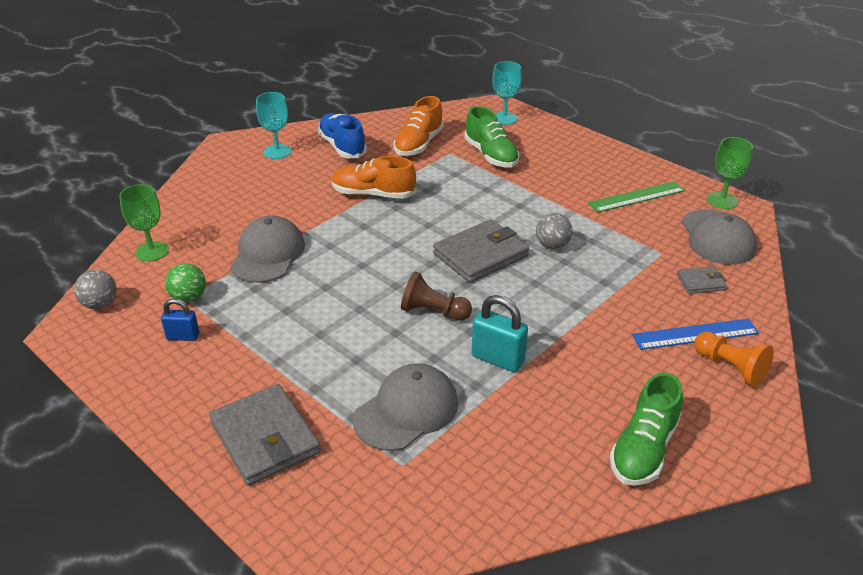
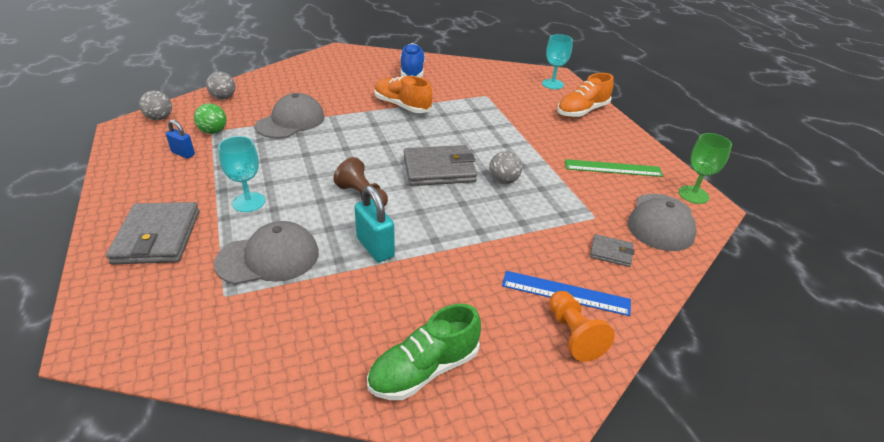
camera: 25 degrees right, 0 degrees up
(152, 251) = (223, 98): green goblet -> grey ball
(277, 152) = (365, 63): turquoise goblet -> turquoise goblet (248, 202)
(418, 144) = (468, 84): orange shoe -> orange shoe (582, 111)
(491, 155) = (517, 105): green shoe -> none

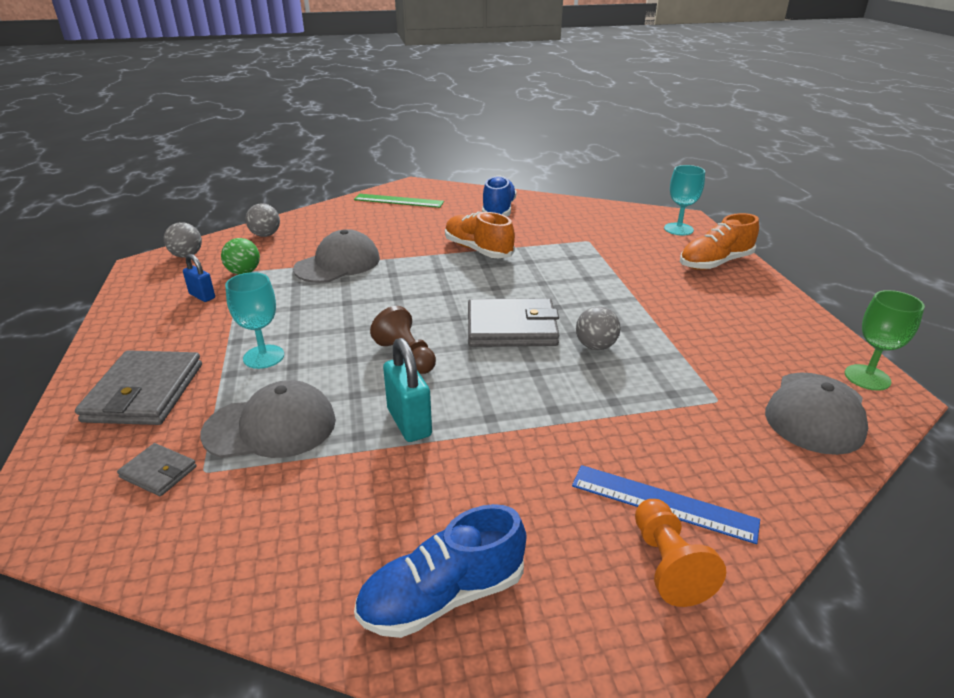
camera: 10 degrees right, 5 degrees down
(424, 370) = (443, 596): green shoe -> blue shoe
(611, 252) = (736, 450): grey wallet -> grey wallet (158, 472)
(613, 168) = (750, 337): green ruler -> green ruler (399, 201)

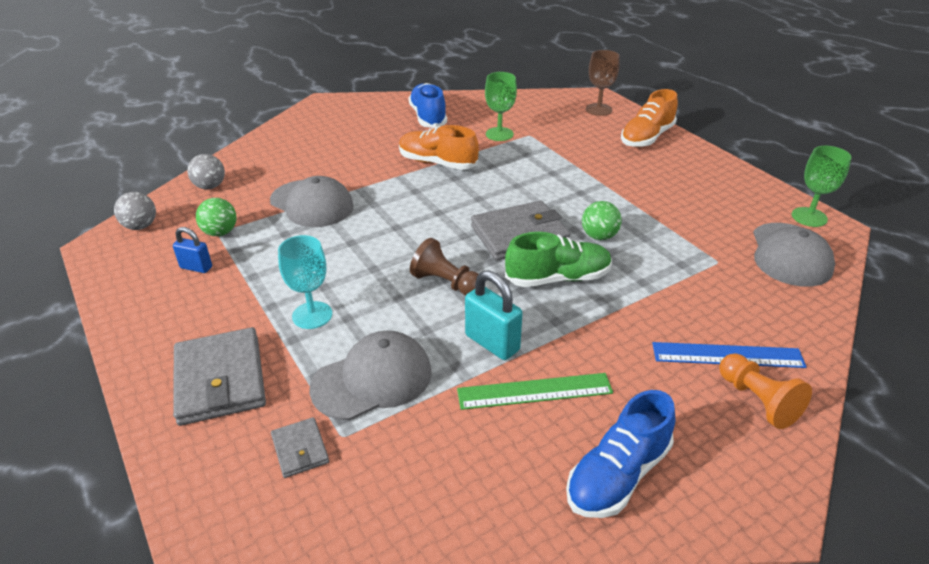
camera: 20 degrees left, 5 degrees up
(158, 472) = (300, 449): grey wallet -> grey wallet turned 60 degrees clockwise
(338, 264) = (312, 204): grey cap -> grey cap turned 105 degrees clockwise
(399, 201) = (322, 123): green ruler -> green ruler (534, 391)
(522, 377) = (558, 278): none -> green shoe
(557, 235) = (499, 134): none -> green goblet
(595, 346) = (599, 236): grey ball -> green ball
(678, 229) = (598, 109): turquoise goblet -> brown goblet

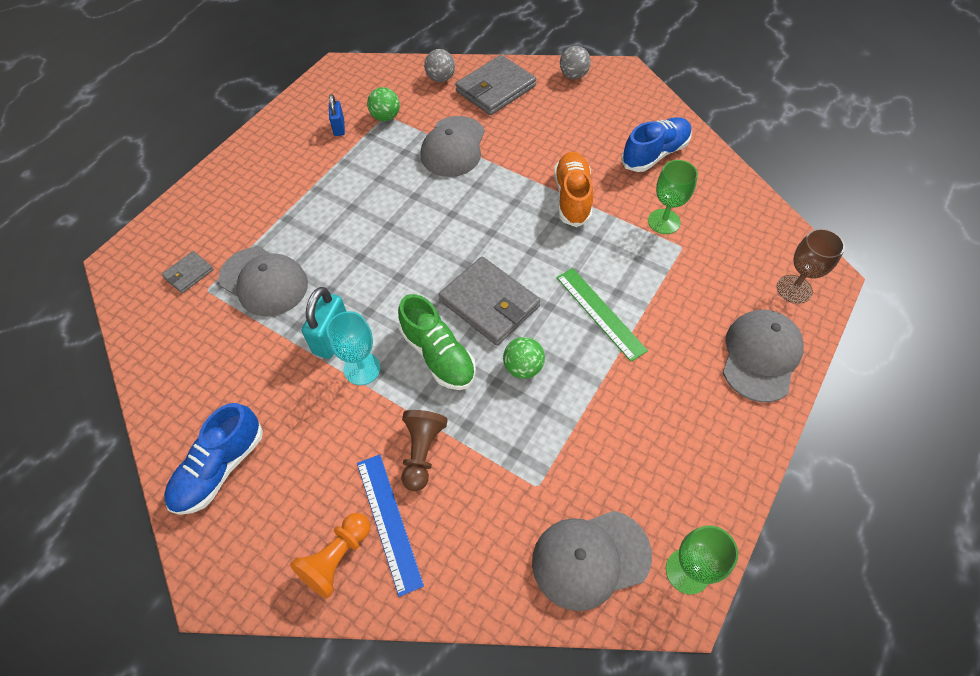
camera: 65 degrees right, 20 degrees up
(140, 226) = (370, 74): grey ball -> grey ball (573, 75)
(220, 380) = (234, 202): grey wallet -> grey wallet (495, 89)
(312, 315) = (316, 216): turquoise goblet -> turquoise goblet (362, 368)
(446, 283) = (392, 279): brown pawn -> brown pawn (422, 452)
(534, 391) = (288, 385): green ruler -> green ruler (600, 313)
(618, 475) = (220, 468): blue shoe -> blue shoe turned 75 degrees counterclockwise
(647, 137) = (760, 356): orange shoe -> grey cap

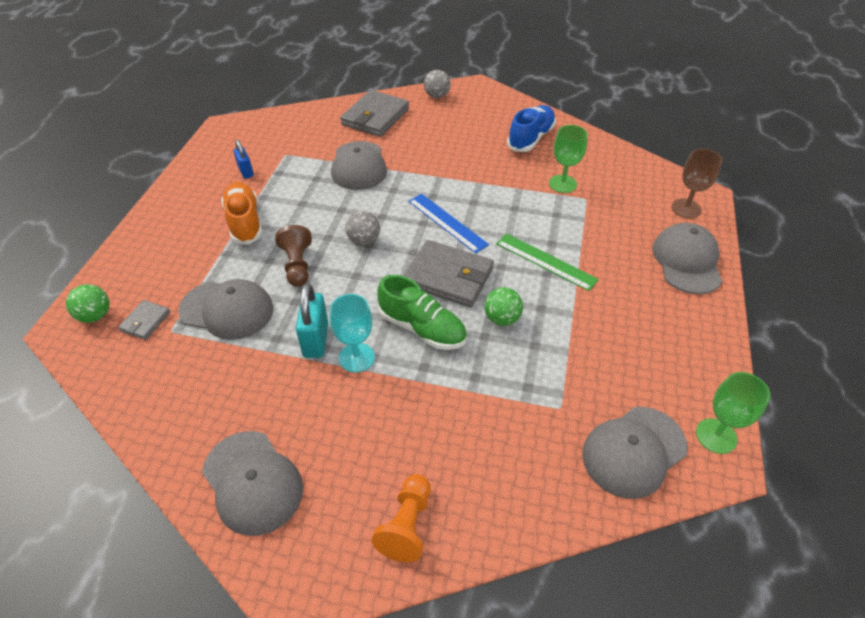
camera: 20 degrees left, 10 degrees down
(220, 468) = (252, 482): blue shoe -> grey cap
(385, 117) = (286, 155): green ball -> green ball (95, 316)
(389, 522) = (442, 478): blue ruler -> blue ruler (447, 222)
(422, 452) = (445, 410): brown pawn -> brown pawn (297, 265)
(440, 78) = (323, 118): grey ball -> grey ball (364, 241)
(572, 197) = (480, 182): orange shoe -> orange shoe (244, 222)

